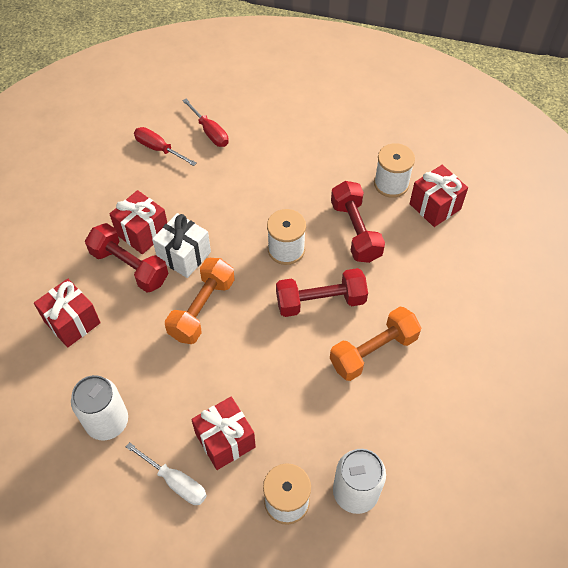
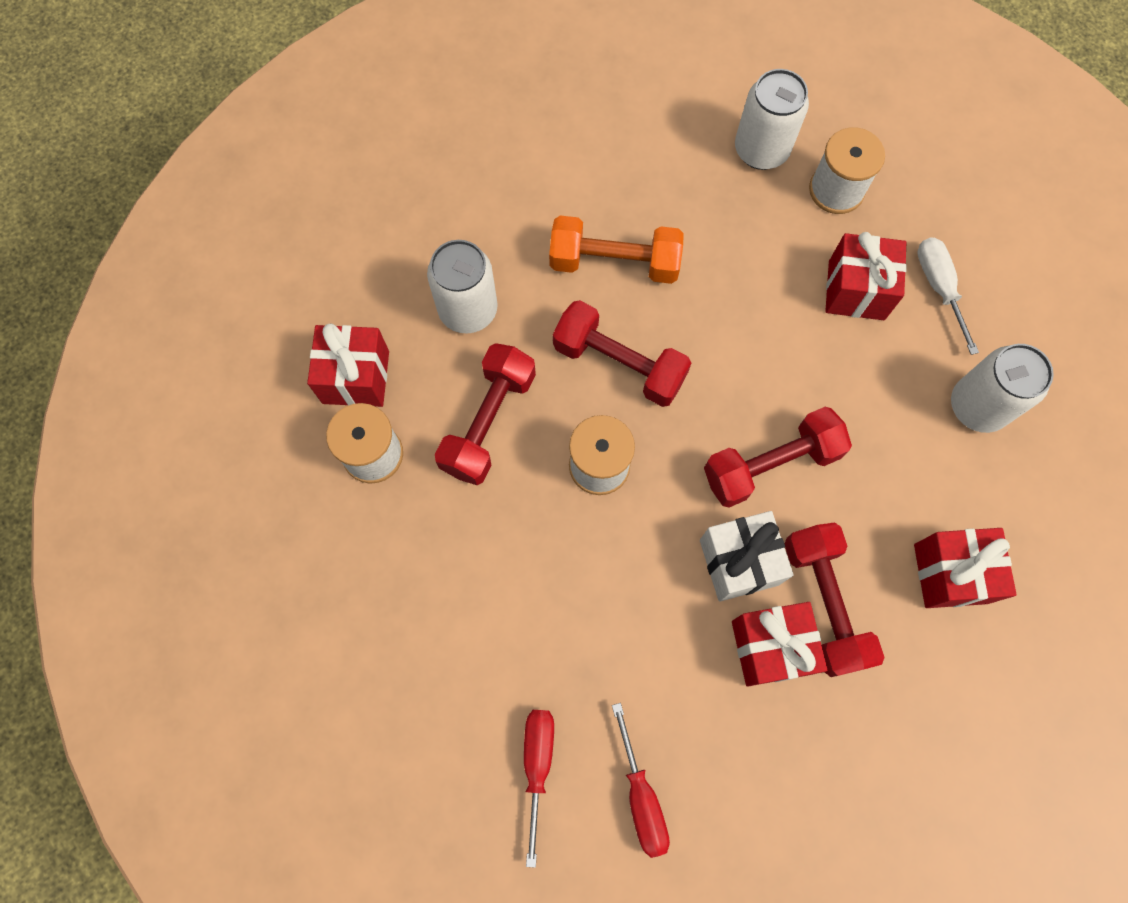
camera: 140 degrees left, 15 degrees up
(202, 309) = (770, 465): orange dumbbell -> red dumbbell
(419, 271) = (468, 310): none -> white can

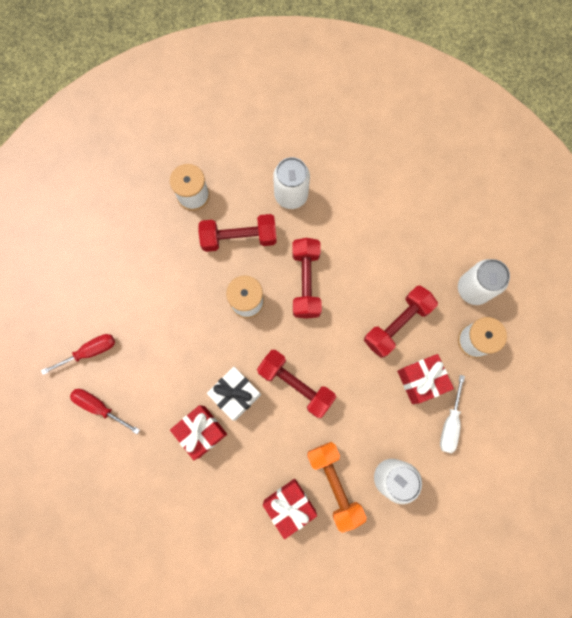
camera: 60 degrees right, 5 degrees up
(356, 377) = (226, 165): red gift -> none
(614, 262) = (359, 250): orange dumbbell -> orange dumbbell (334, 484)
(641, 797) = (99, 407): red screwdriver -> red screwdriver turned 75 degrees clockwise
(824, 603) = (238, 447): red dumbbell -> red dumbbell (397, 324)
(938, 287) = (450, 424): white screwdriver -> white screwdriver turned 150 degrees clockwise

